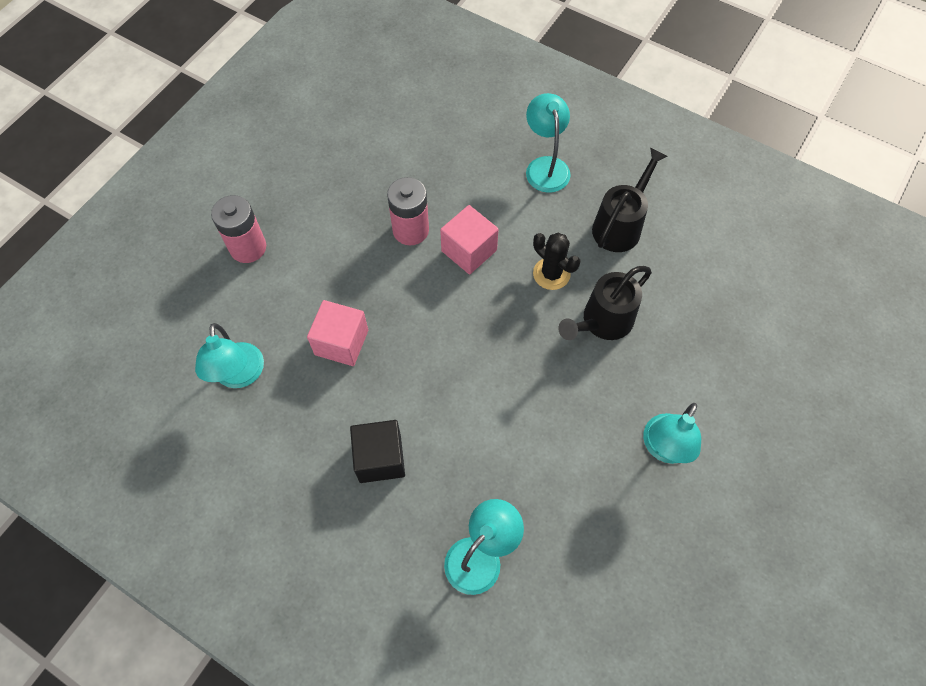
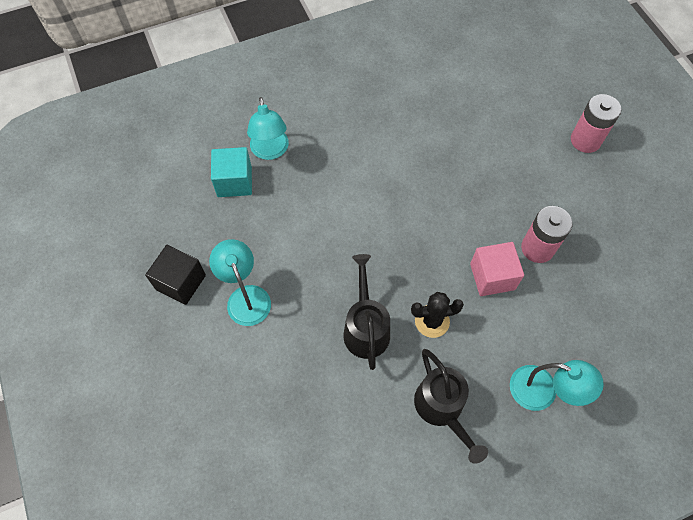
camera: 125 degrees right, 0 degrees up
(239, 376) = (481, 92): turquoise lamp -> none
(341, 342) = (468, 156): pink cube -> none
(380, 458) = (370, 135): black cube -> black cube (181, 282)
(550, 566) = (234, 181): none -> turquoise cube

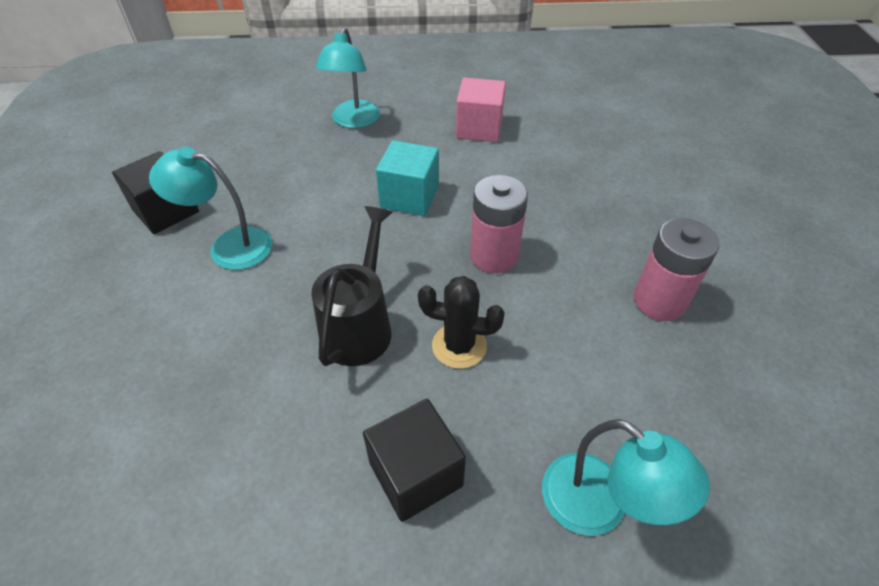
camera: 20 degrees right, 15 degrees down
(234, 181) = (295, 137): turquoise cube -> turquoise cube (409, 197)
(245, 297) = (229, 246): turquoise lamp -> turquoise lamp turned 75 degrees counterclockwise
(442, 409) = (415, 474): black watering can -> black cube
(492, 276) = (575, 317): pink cube -> pink cube (479, 128)
(585, 140) = (771, 199): pink battery -> pink battery (494, 256)

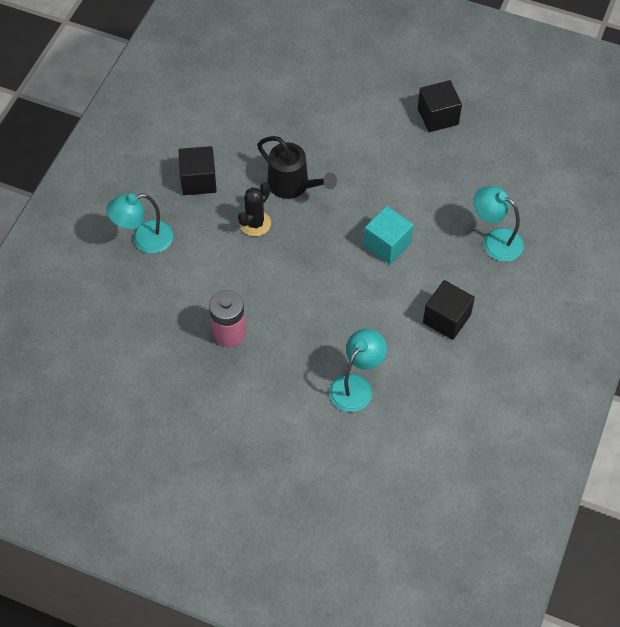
camera: 115 degrees right, 10 degrees up
(229, 246) = (388, 141): turquoise lamp -> turquoise lamp (356, 385)
(479, 128) = (446, 319): pink cube -> black cube
(494, 256) = (309, 267): pink battery -> none

